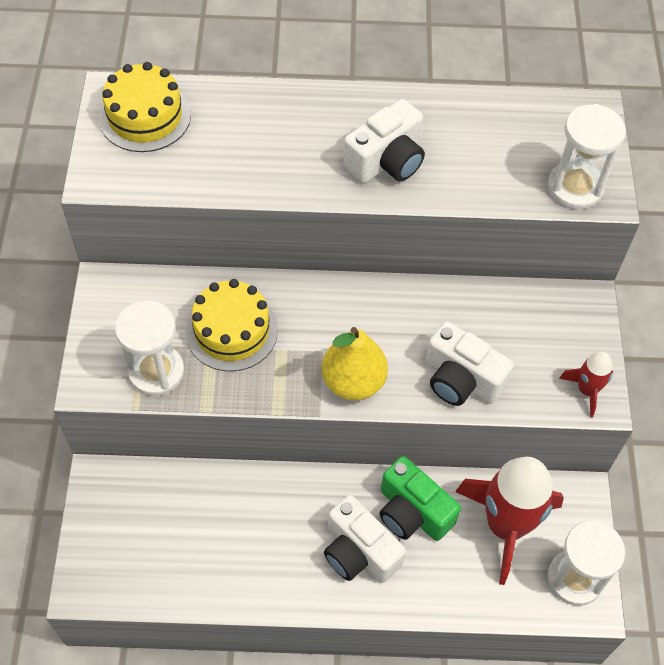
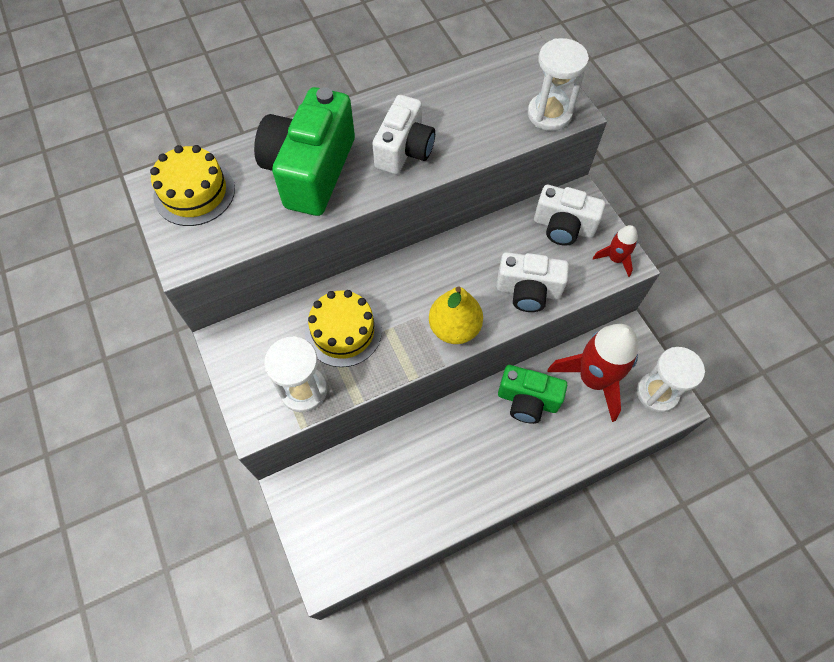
camera: 25 degrees left, 5 degrees up
(274, 142) = (310, 170): none -> green camera
(359, 552) = (507, 447): white camera -> white camera (563, 227)

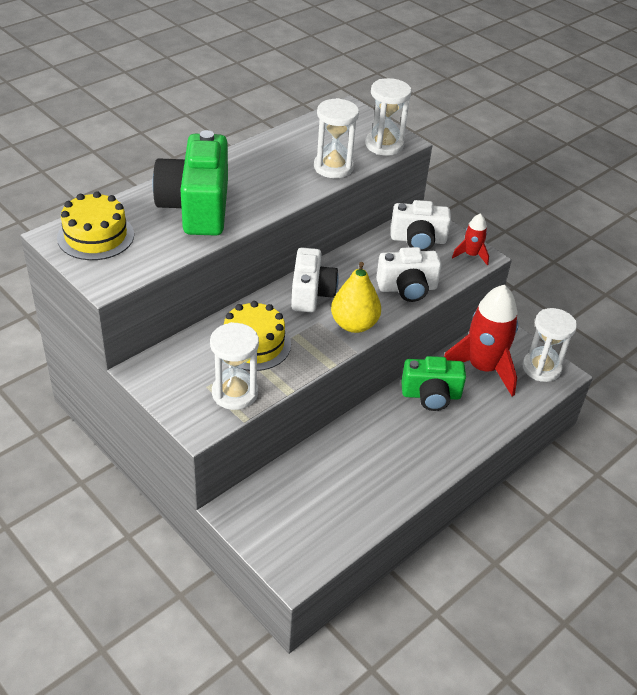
camera: 20 degrees left, 20 degrees down
(404, 150) = (273, 183): white camera -> white camera (311, 293)
(479, 138) = (333, 167): none -> white hourglass

